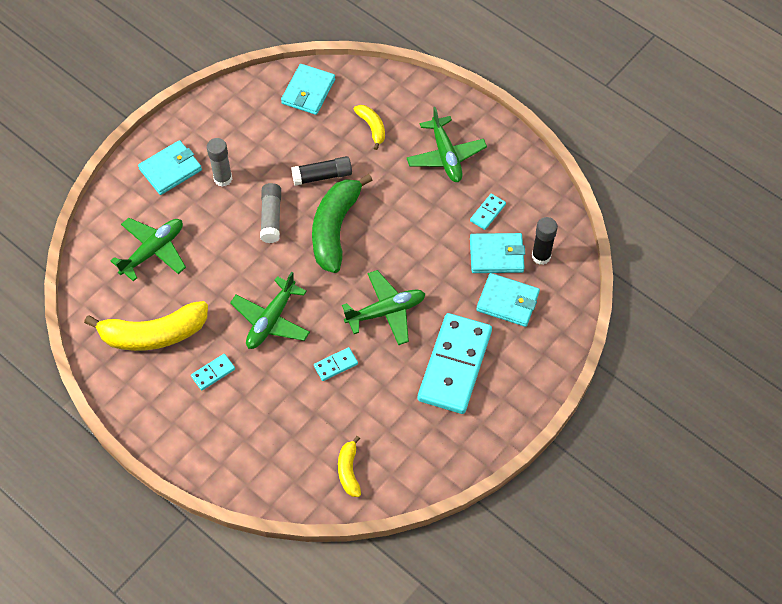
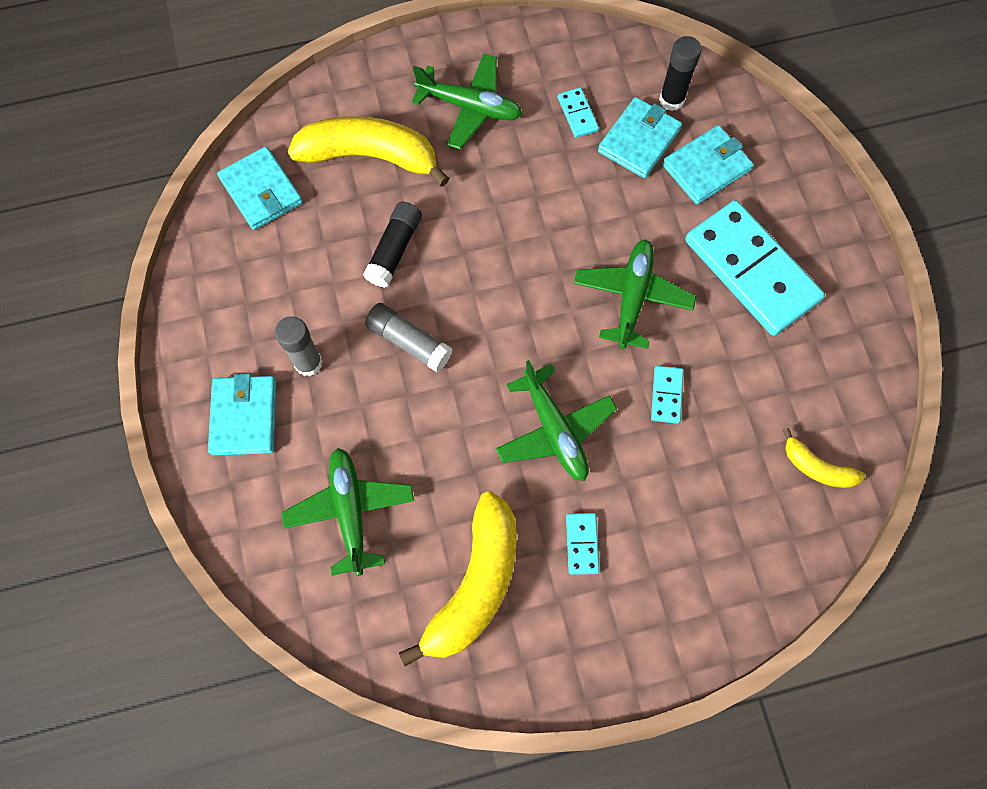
camera: 55 degrees left, 10 degrees up
(335, 229) = (479, 281): green banana -> none
(372, 127) = (370, 156): yellow banana -> yellow banana, size x2.01

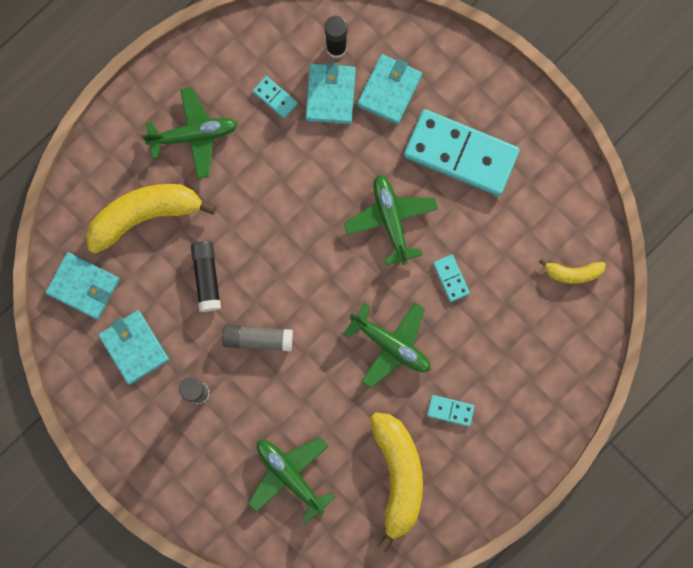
camera: 30 degrees left, 10 degrees up
(244, 417) = (179, 454): turquoise wallet -> turquoise wallet (134, 347)
(582, 544) = (450, 410): turquoise domino -> turquoise domino turned 45 degrees counterclockwise

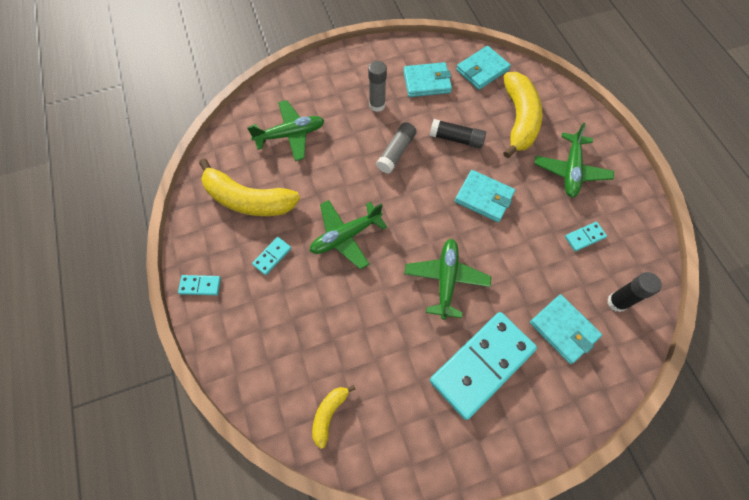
camera: 115 degrees right, 15 degrees down
(330, 95) = (574, 280): turquoise wallet -> turquoise wallet (484, 197)
(391, 220) = (446, 280): green plane -> green plane turned 90 degrees counterclockwise
(451, 278) = (375, 305): turquoise domino -> turquoise domino (200, 286)

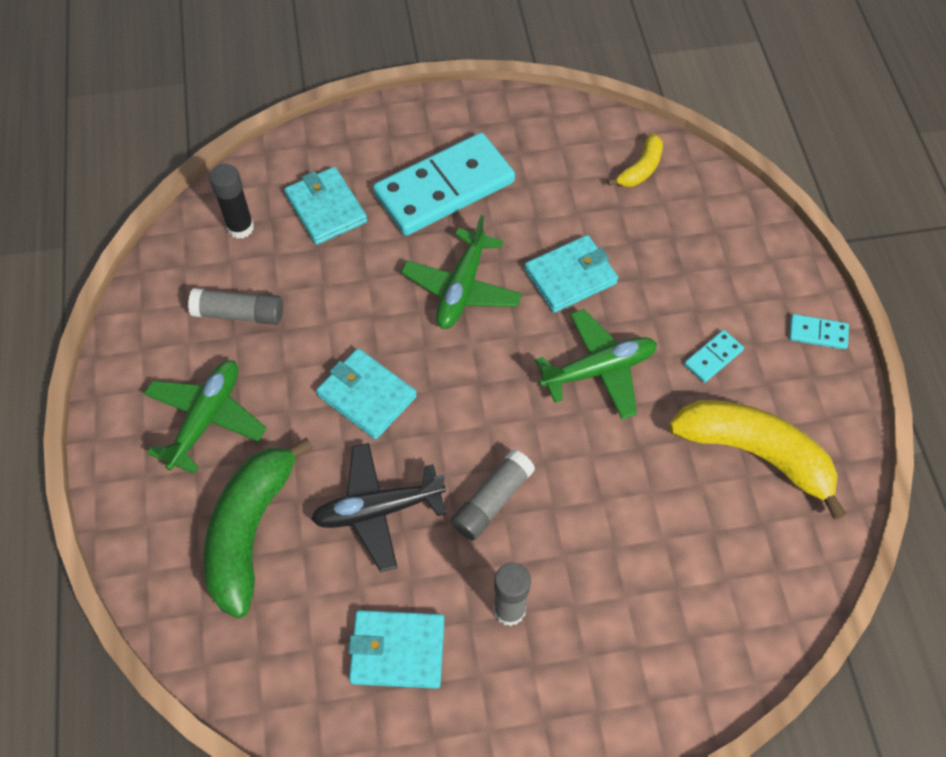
camera: 170 degrees left, 5 degrees down
(290, 135) = (682, 570): green plane -> none
(456, 139) = (378, 510): black glue stick -> black plane
(482, 70) = (274, 662): turquoise wallet -> turquoise wallet (570, 276)
(519, 119) = (250, 531): yellow banana -> green banana
(584, 237) = (239, 314): turquoise domino -> grey glue stick

